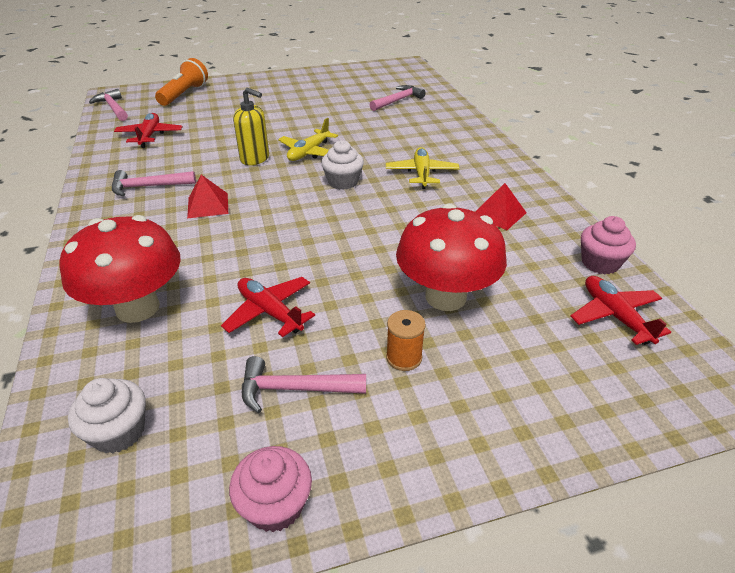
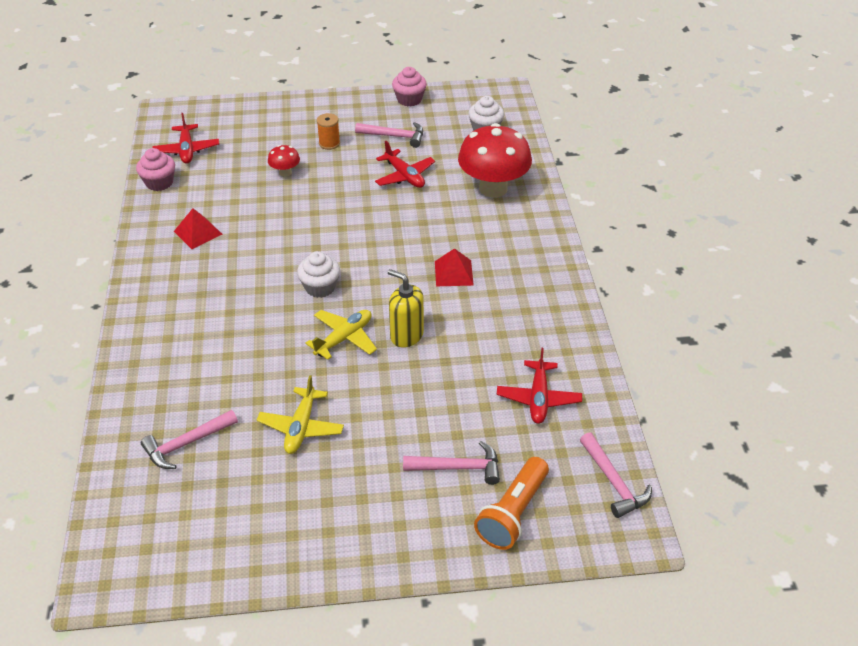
camera: 170 degrees left, 5 degrees up
(148, 187) = (516, 304): pink hammer -> pink hammer (458, 467)
(421, 174) = (236, 289): yellow plane -> yellow plane (301, 427)
(445, 297) = (285, 172): red mushroom -> red mushroom, size x0.45

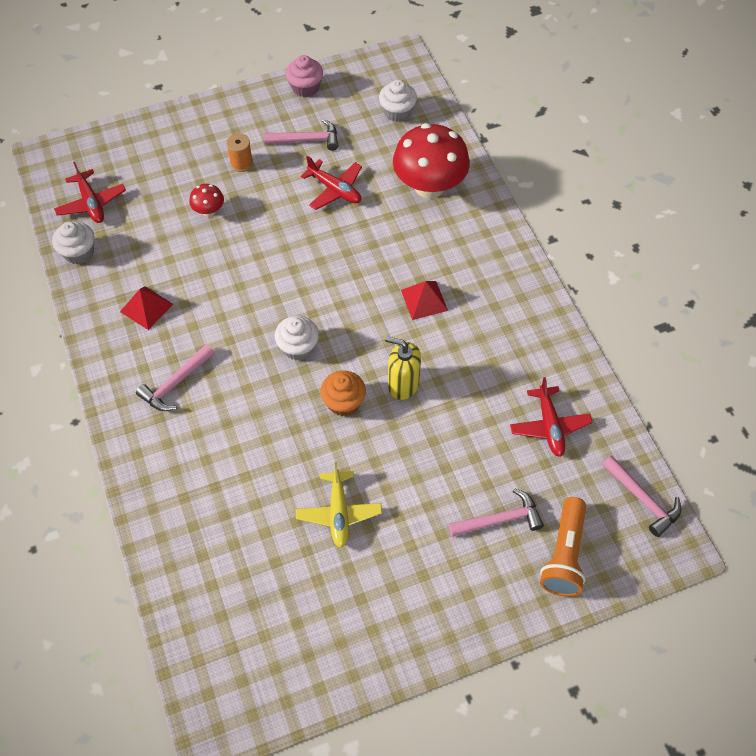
camera: 15 degrees left, 15 degrees up
(159, 182) = (79, 252): pink cupcake -> white cupcake
(186, 444) = (235, 559): pink hammer -> pink hammer (175, 383)
(344, 338) = (343, 402): yellow plane -> orange cupcake

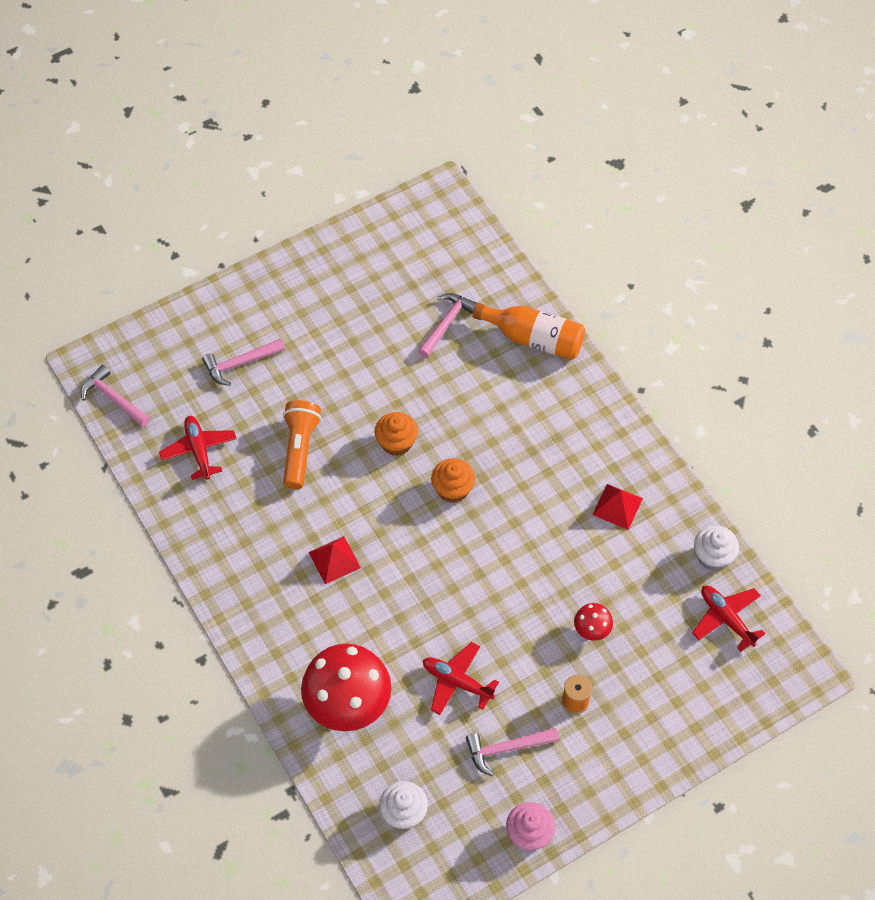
camera: 170 degrees right, 0 degrees up
(166, 496) = (534, 339): none -> orange bottle
(175, 383) = (560, 435): pink hammer -> pink hammer (446, 324)
(298, 347) = (453, 489): white cupcake -> orange cupcake
(339, 512) = (381, 348): yellow plane -> none
(403, 384) = (343, 468): yellow soap dispenser -> none
(564, 555) = (184, 344): orange flashlight -> orange flashlight (300, 449)

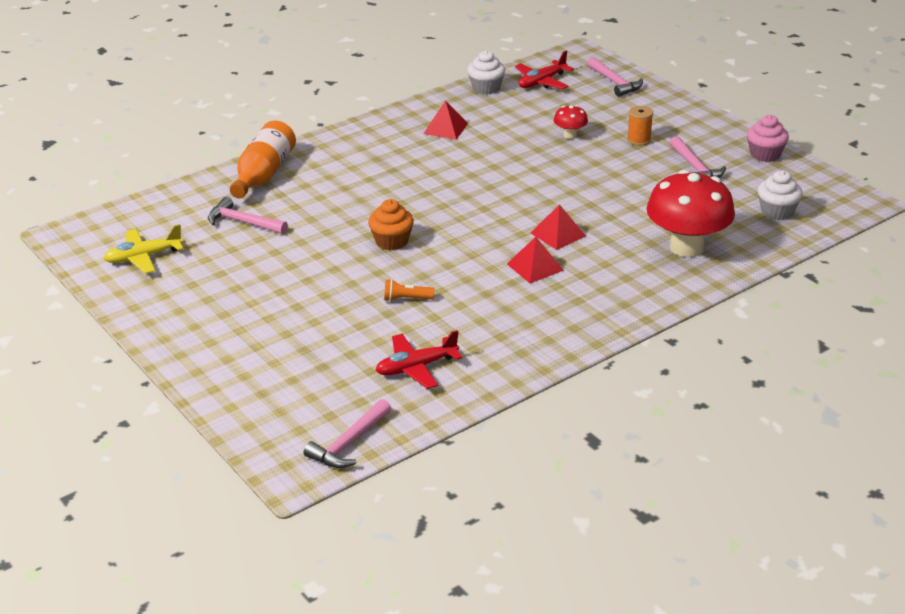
camera: 95 degrees left, 25 degrees down
(240, 363) = (294, 350): pink hammer -> pink hammer (615, 82)
(300, 449) = (406, 299): orange flashlight -> orange flashlight, size x0.53
(389, 588) = (558, 234): none -> red pyramid
(398, 251) = (143, 257): none -> yellow plane
(453, 489) = (441, 207): orange cupcake -> none
(457, 682) = (642, 194): red plane -> none

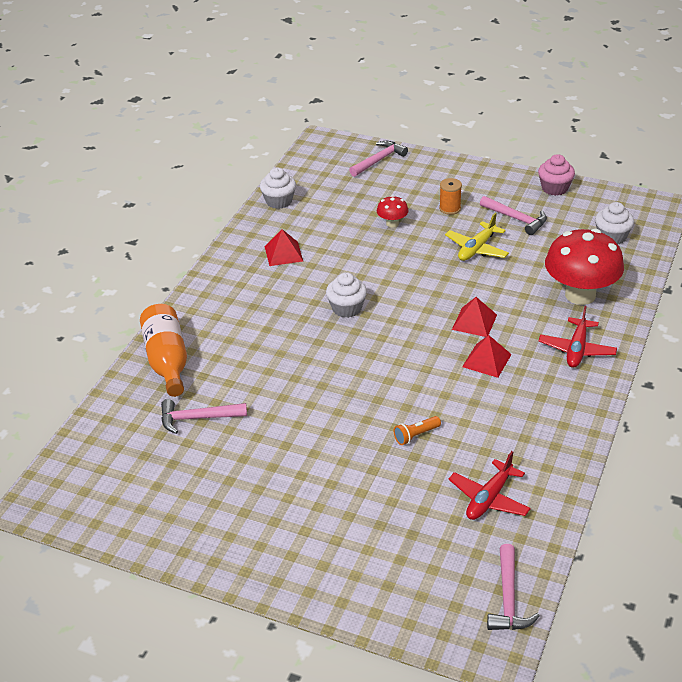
camera: 30 degrees left, 5 degrees up
(143, 257) = (139, 495): yellow plane -> yellow plane (477, 249)
(391, 241) = (348, 384): orange cupcake -> none
(454, 186) = (346, 308): none -> white cupcake
(542, 82) = (320, 179): red plane -> red plane (577, 349)
(615, 82) = (379, 160): pink hammer -> pink hammer turned 75 degrees counterclockwise

